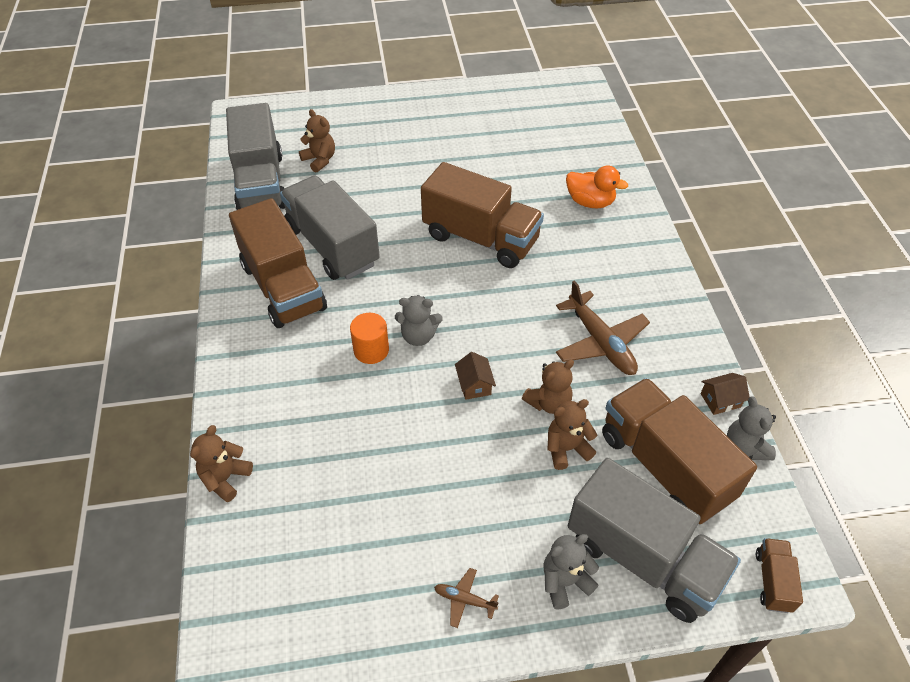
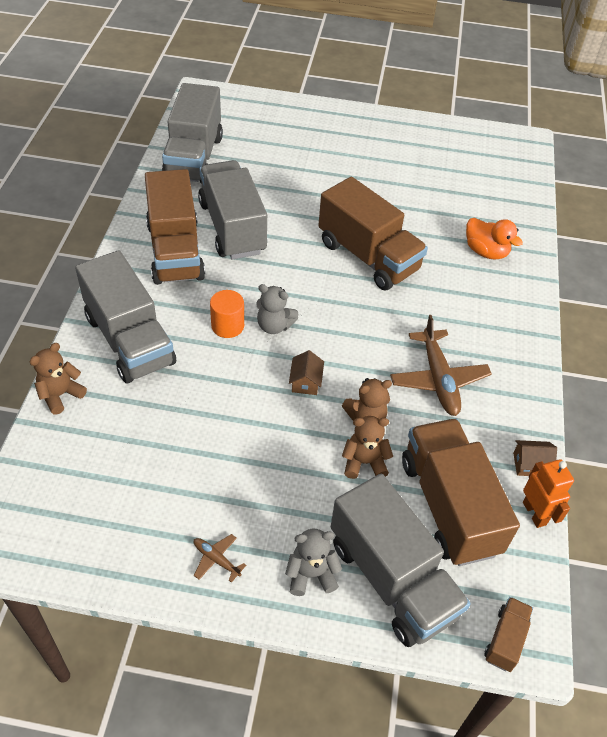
camera: 15 degrees right, 0 degrees up
(275, 396) = (129, 340): none -> grey truck
(320, 160) = (253, 151): brown teddy bear -> none
(745, 447) = (534, 513): grey teddy bear -> orange robot

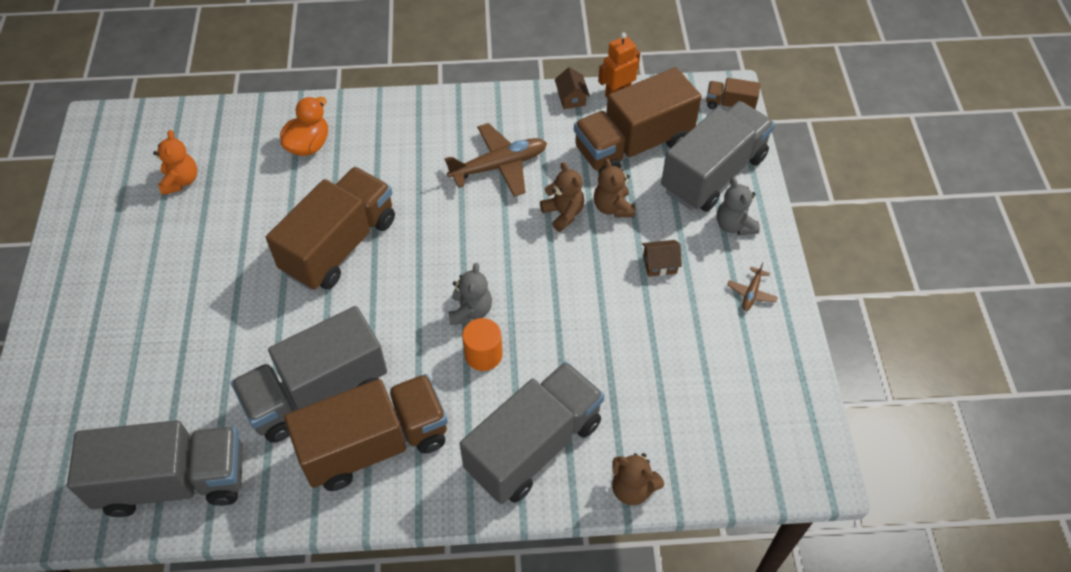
camera: 100 degrees left, 5 degrees up
(305, 382) = (537, 268): brown house -> brown house (659, 264)
(456, 178) = (181, 181): none -> orange teddy bear

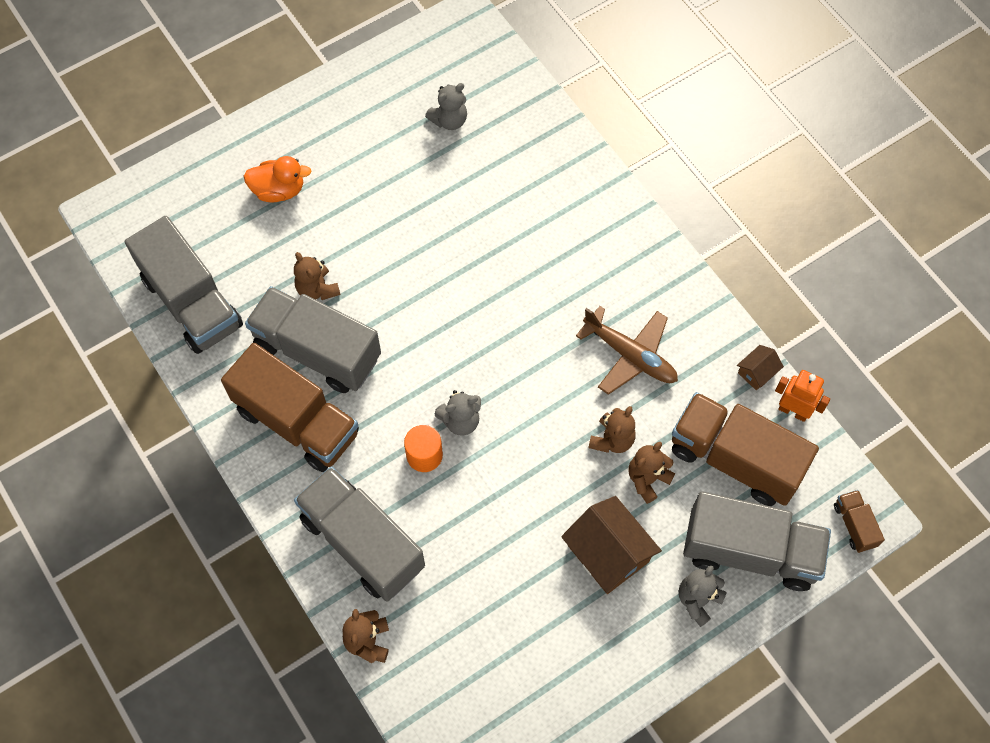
camera: 60 degrees right, 10 degrees up
(181, 181) = (449, 120): orange teddy bear -> grey teddy bear
(254, 362) = (317, 289): none -> brown teddy bear
(308, 145) = (549, 188): orange duck -> orange duck (279, 190)
(340, 245) = (462, 280): brown truck -> none
(534, 446) = (362, 542): grey truck -> grey truck turned 150 degrees counterclockwise
(659, 264) = (608, 553): brown house -> brown house, size x2.01
(751, 293) = (627, 652): brown plane -> none

